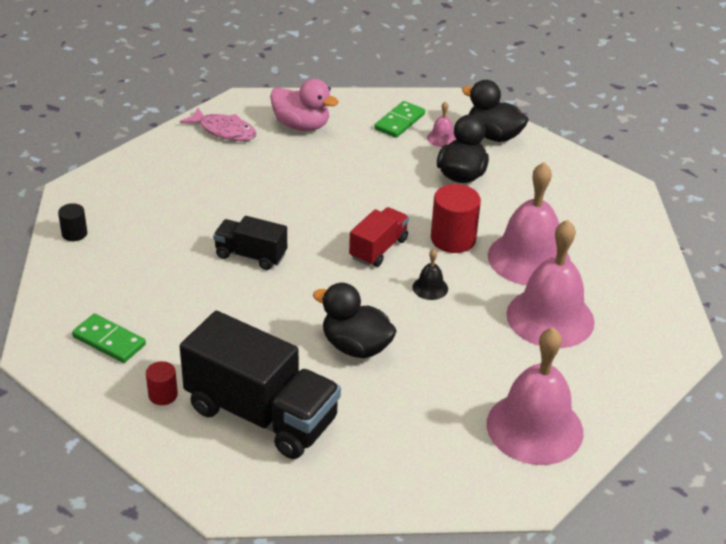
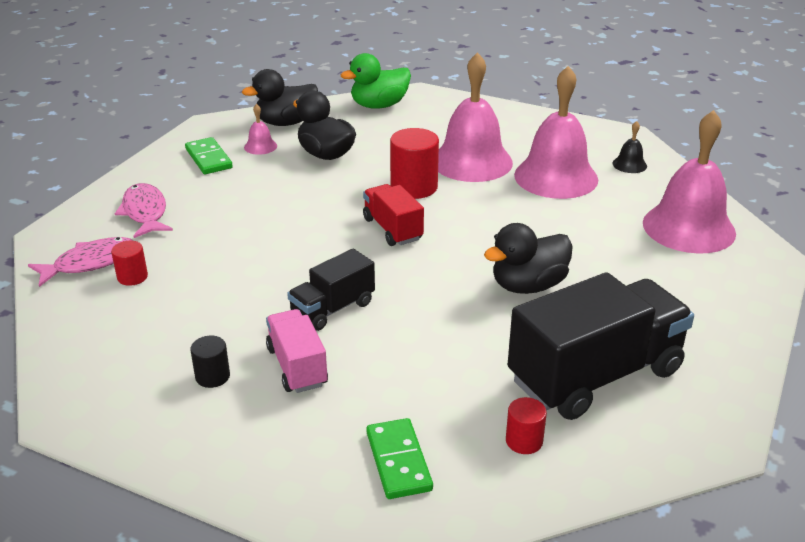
camera: 60 degrees left, 5 degrees down
(74, 233) = (159, 438): black cylinder -> black cylinder (212, 376)
(109, 341) = (398, 461): green domino -> green domino turned 75 degrees counterclockwise
(176, 263) = (297, 366): none -> pink truck
(222, 154) = (132, 277): none -> red cylinder
(301, 125) = (145, 212): pink duck -> pink fish
(430, 288) = (473, 220): black bell -> black bell (629, 164)
(577, 173) = (379, 105): none -> green duck

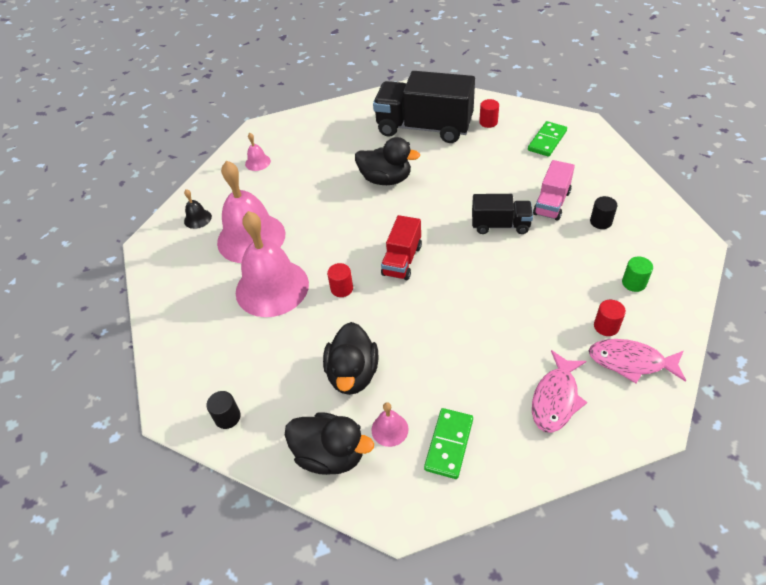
camera: 130 degrees left, 15 degrees up
(125, 328) = (634, 283): none -> green cylinder
(379, 105) = (227, 417): green duck -> black cylinder
(414, 187) = (342, 288): red cylinder -> red cylinder, size x0.55
(688, 227) = (258, 162): pink bell -> pink bell, size x0.42

